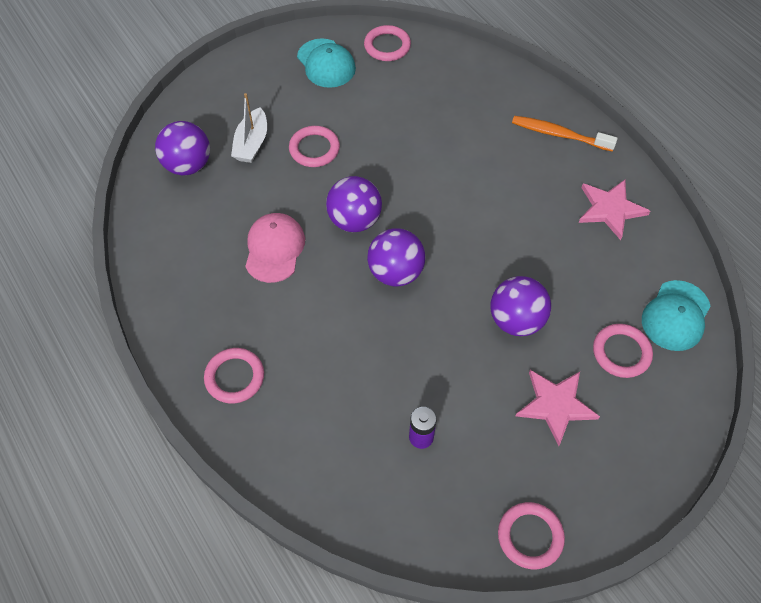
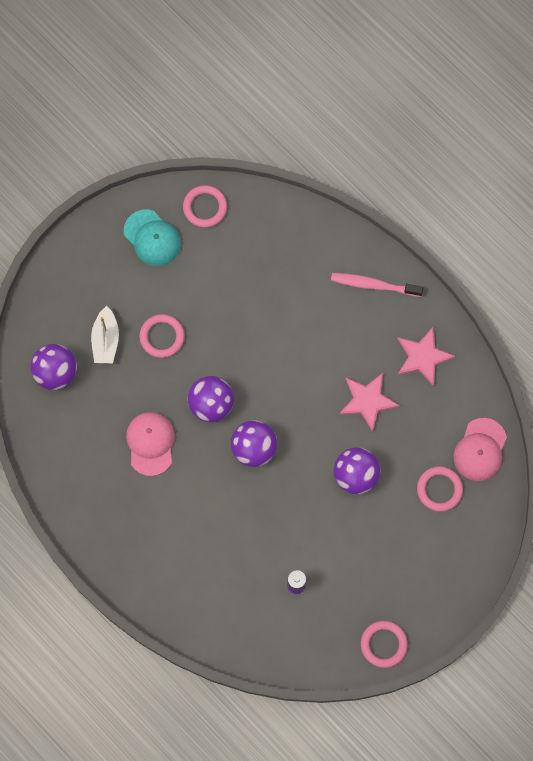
camera: 10 degrees left, 15 degrees up
(234, 377) = (146, 561): pink ring -> none
(556, 405) = (393, 542): pink star -> pink star (367, 401)
(559, 134) = (373, 285): orange toothbrush -> pink toothbrush
(676, 316) = (480, 450): turquoise cap -> pink cap

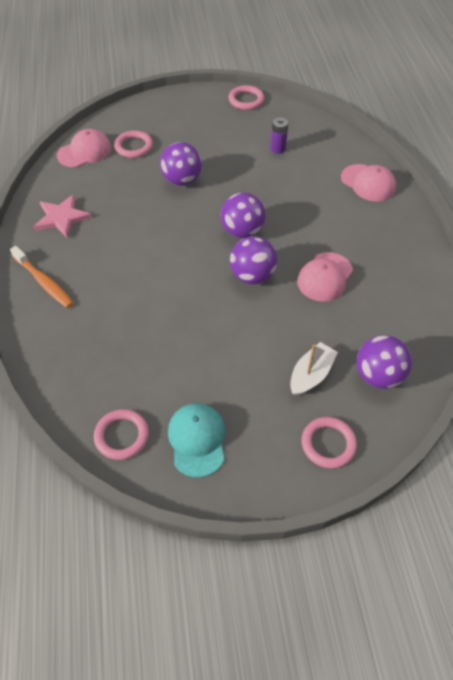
camera: 145 degrees left, 20 degrees down
(162, 337) = (255, 347): pink ring -> pink ring (328, 444)
(178, 592) = (368, 183): none -> pink cap
(367, 401) = (129, 214): pink star -> none
(373, 285) = (44, 282): pink toothbrush -> orange toothbrush

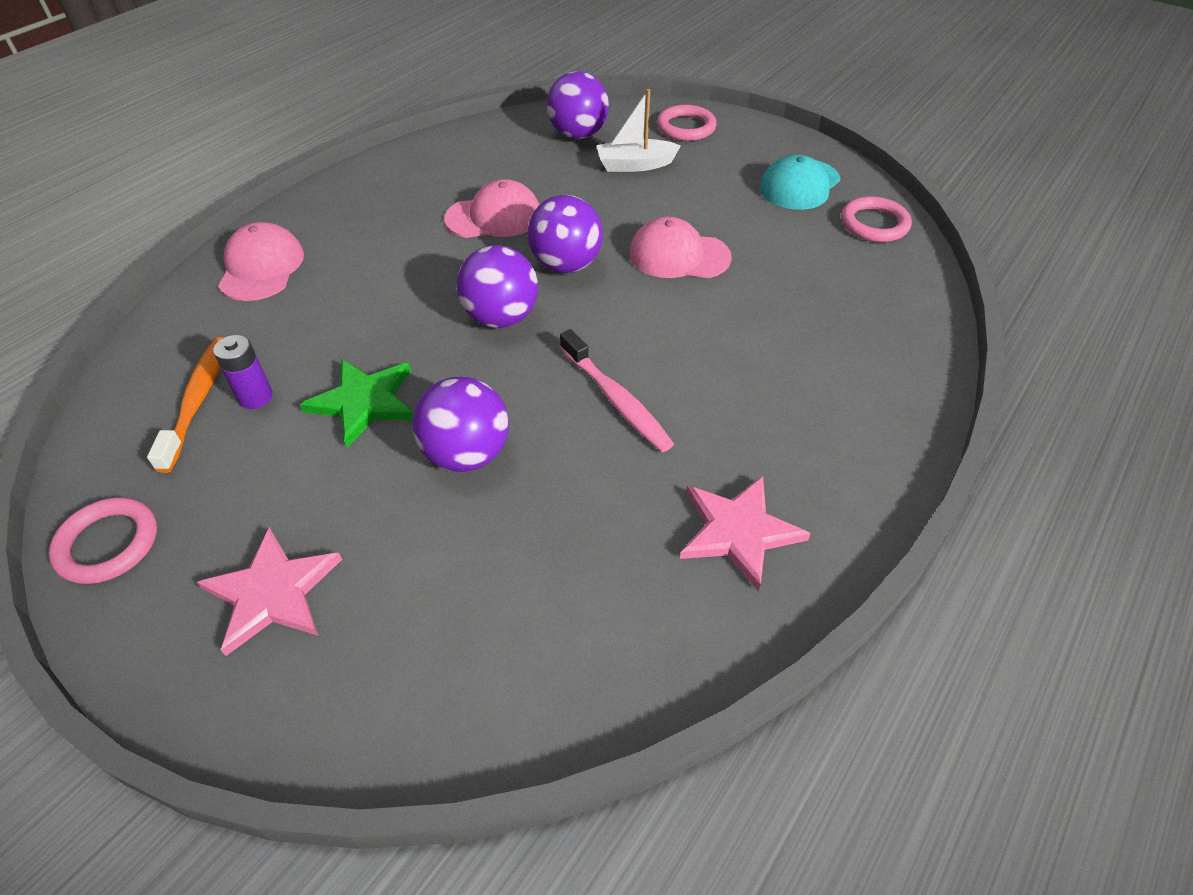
camera: 135 degrees left, 5 degrees down
(44, 282) = (853, 433): orange toothbrush -> orange toothbrush (198, 400)
(84, 151) = (551, 675): pink cap -> pink cap (679, 255)
(133, 147) = (447, 602): pink ring -> none
(152, 231) = (616, 400): none -> pink toothbrush
(184, 120) = (272, 593): none -> pink star
(241, 171) = (364, 402): none -> green star

